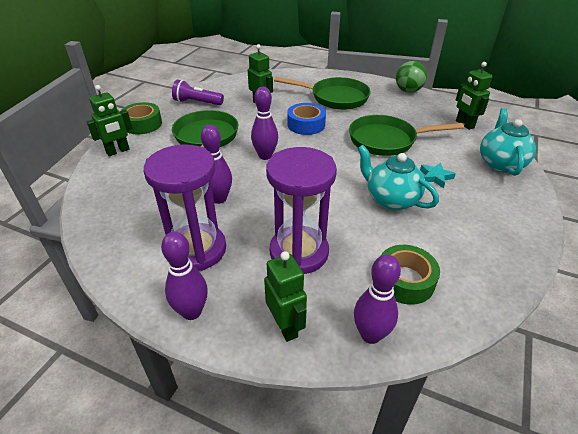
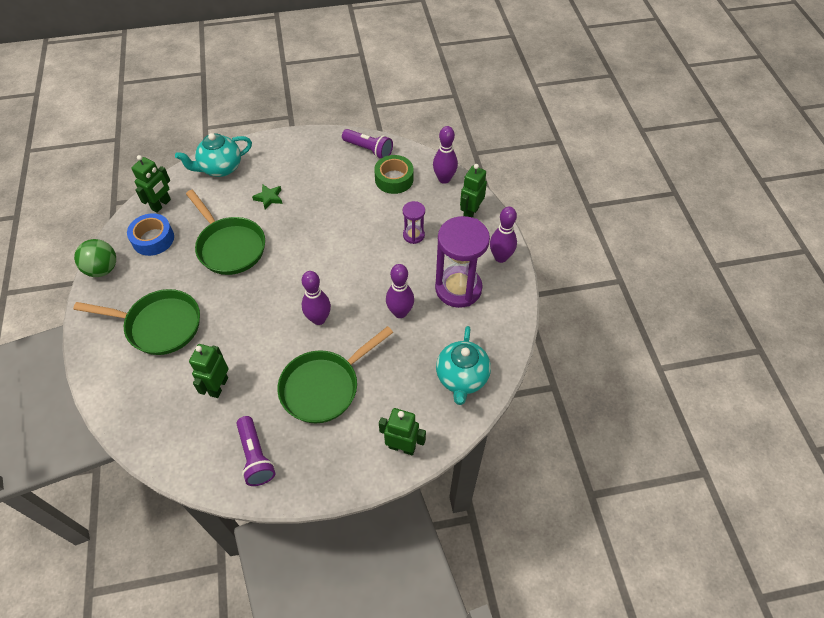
camera: 125 degrees left, 15 degrees up
(142, 124) = (340, 472): green tape -> none
(299, 252) = (413, 235): purple hourglass -> purple hourglass, size x0.49
(306, 124) = (239, 319): blue tape -> blue tape (153, 239)
(335, 98) = (159, 325): green pan -> green pan turned 120 degrees clockwise
(391, 200) = (319, 212): turquoise teapot -> turquoise teapot (462, 378)
(435, 177) = (269, 198): turquoise star -> green star
(479, 283) = (368, 150): none -> purple flashlight

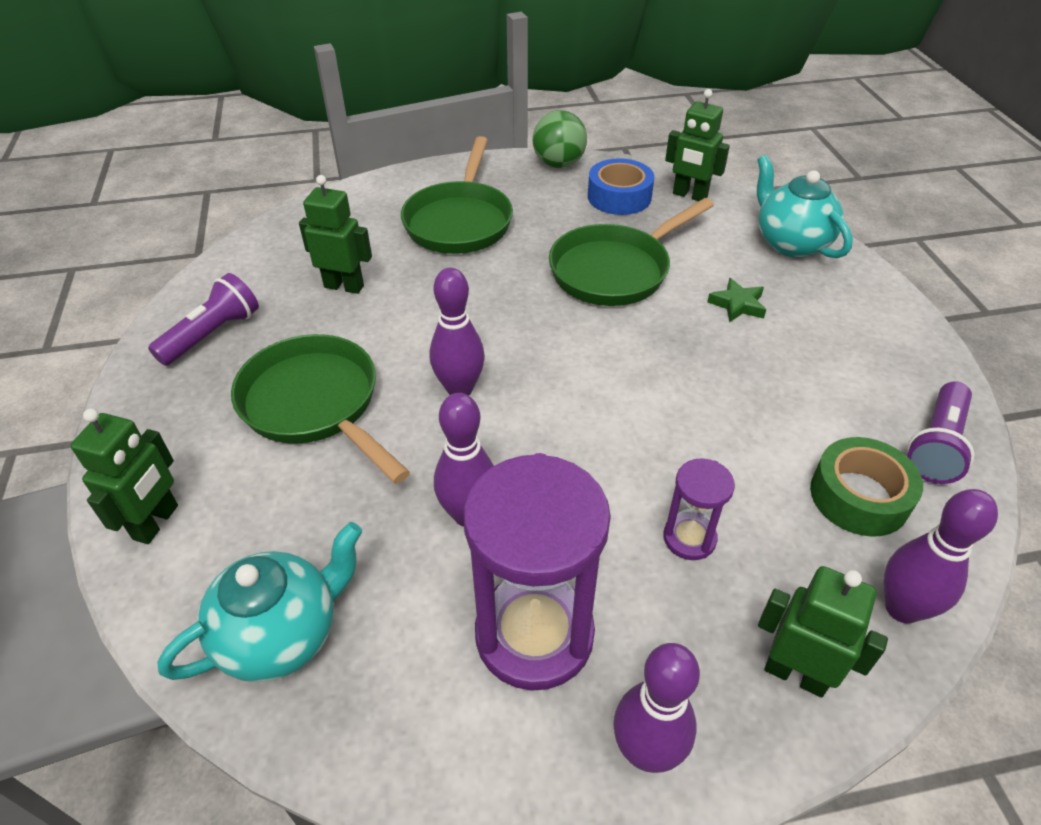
camera: 90 degrees right, 10 degrees down
(255, 456) = (212, 334): purple flashlight -> purple flashlight turned 150 degrees clockwise
(462, 378) = (281, 635): turquoise teapot -> turquoise teapot turned 135 degrees clockwise

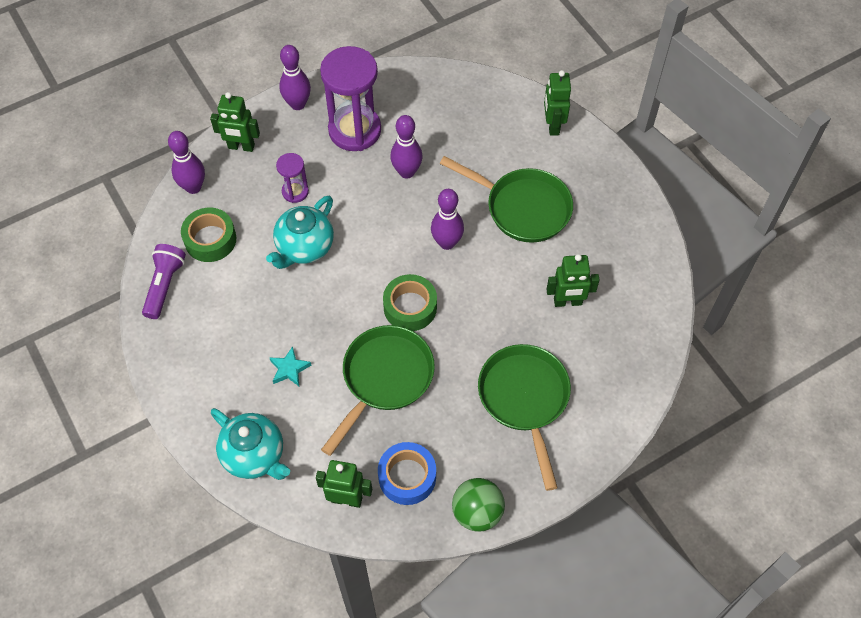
camera: 160 degrees right, 15 degrees up
(212, 334) = (621, 236): purple flashlight -> none
(281, 635) = (460, 100): turquoise teapot -> turquoise teapot (304, 247)
(552, 328) = (410, 307): none -> green tape
(737, 304) = (289, 369): green star -> turquoise star

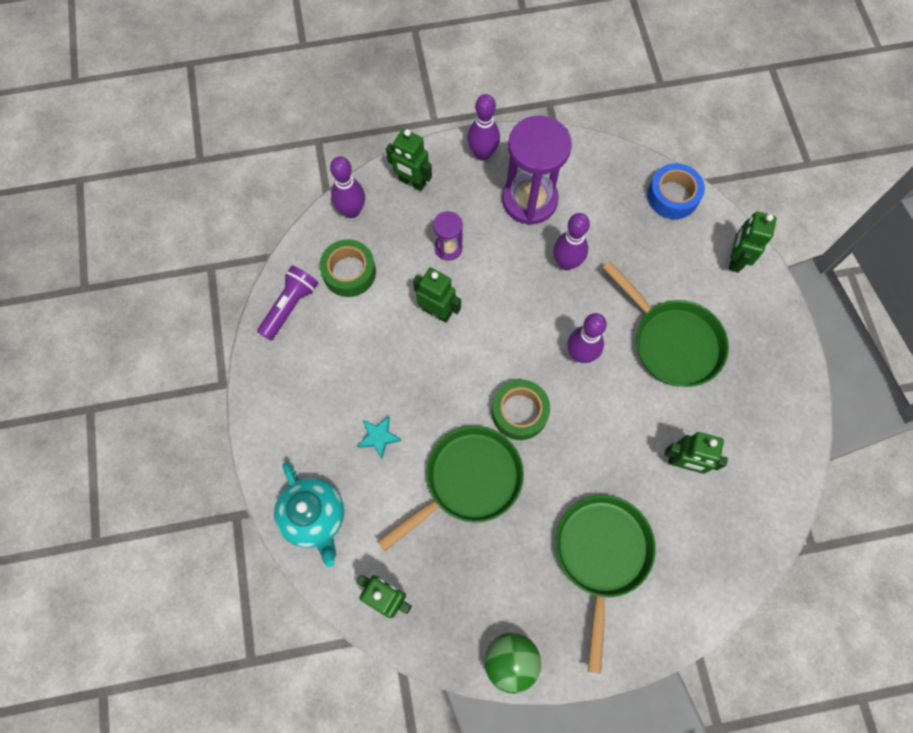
camera: 20 degrees right, 10 degrees up
(304, 247) = (437, 311): turquoise teapot -> green robot
(407, 477) = (454, 595): blue tape -> blue tape (672, 196)

